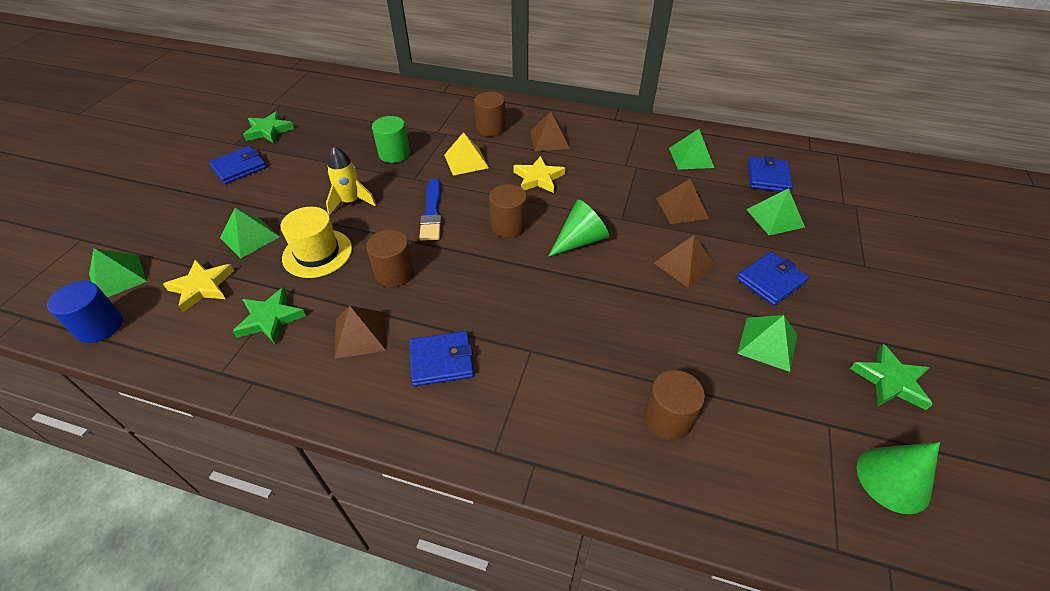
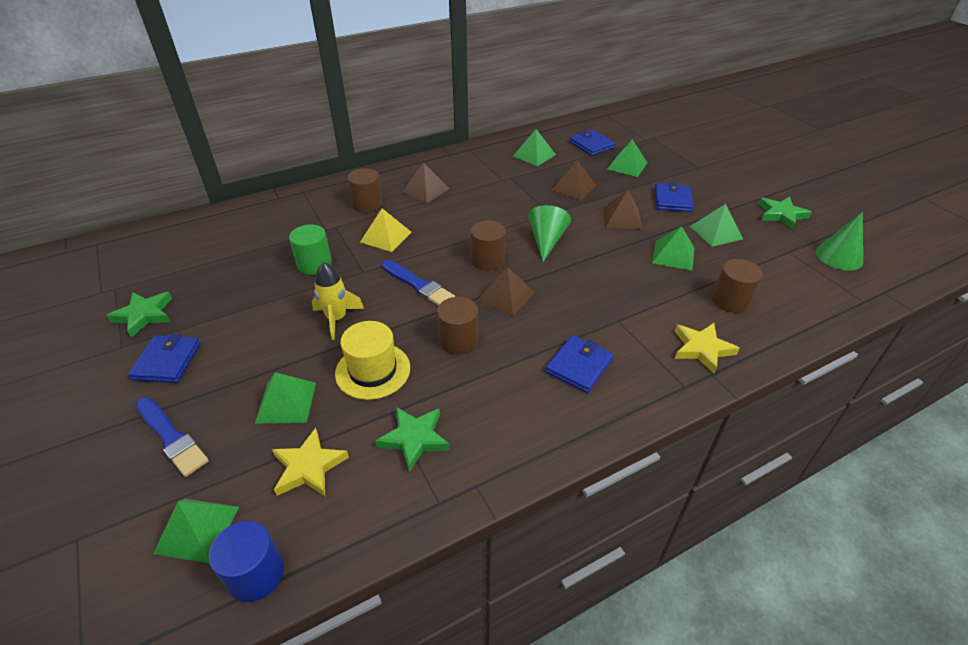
camera: 45 degrees left, 5 degrees down
(180, 215) = (171, 437): none -> blue brush
(360, 334) = (501, 394): brown pyramid -> brown pyramid (506, 296)
(538, 178) = (459, 219): yellow star -> yellow star (702, 349)
(680, 333) = (673, 255): none -> green pyramid

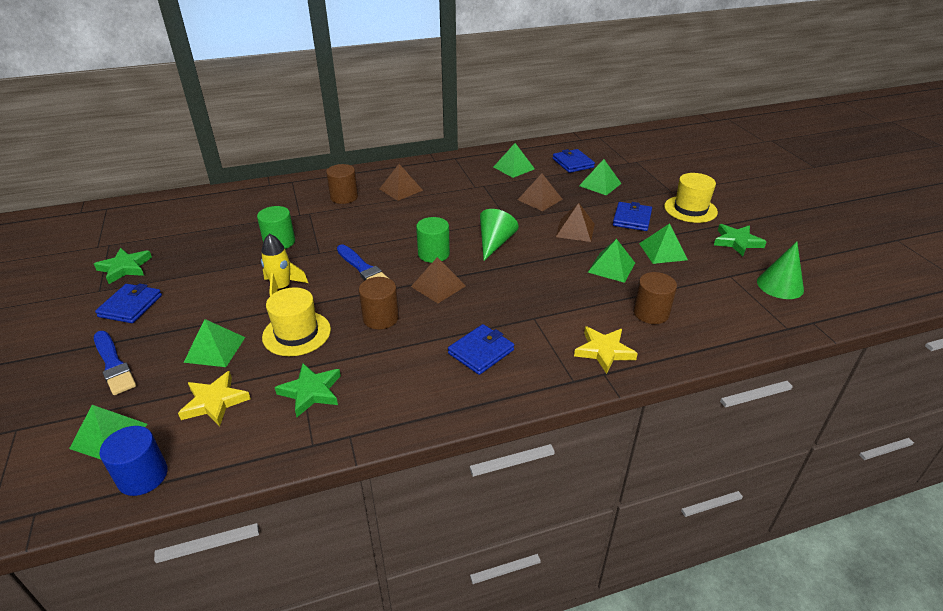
camera: 10 degrees right, 5 degrees down
(385, 237) = (350, 225): yellow pyramid -> none
(487, 260) = (433, 254): brown cylinder -> green cylinder
(724, 184) = (690, 209): none -> yellow hat

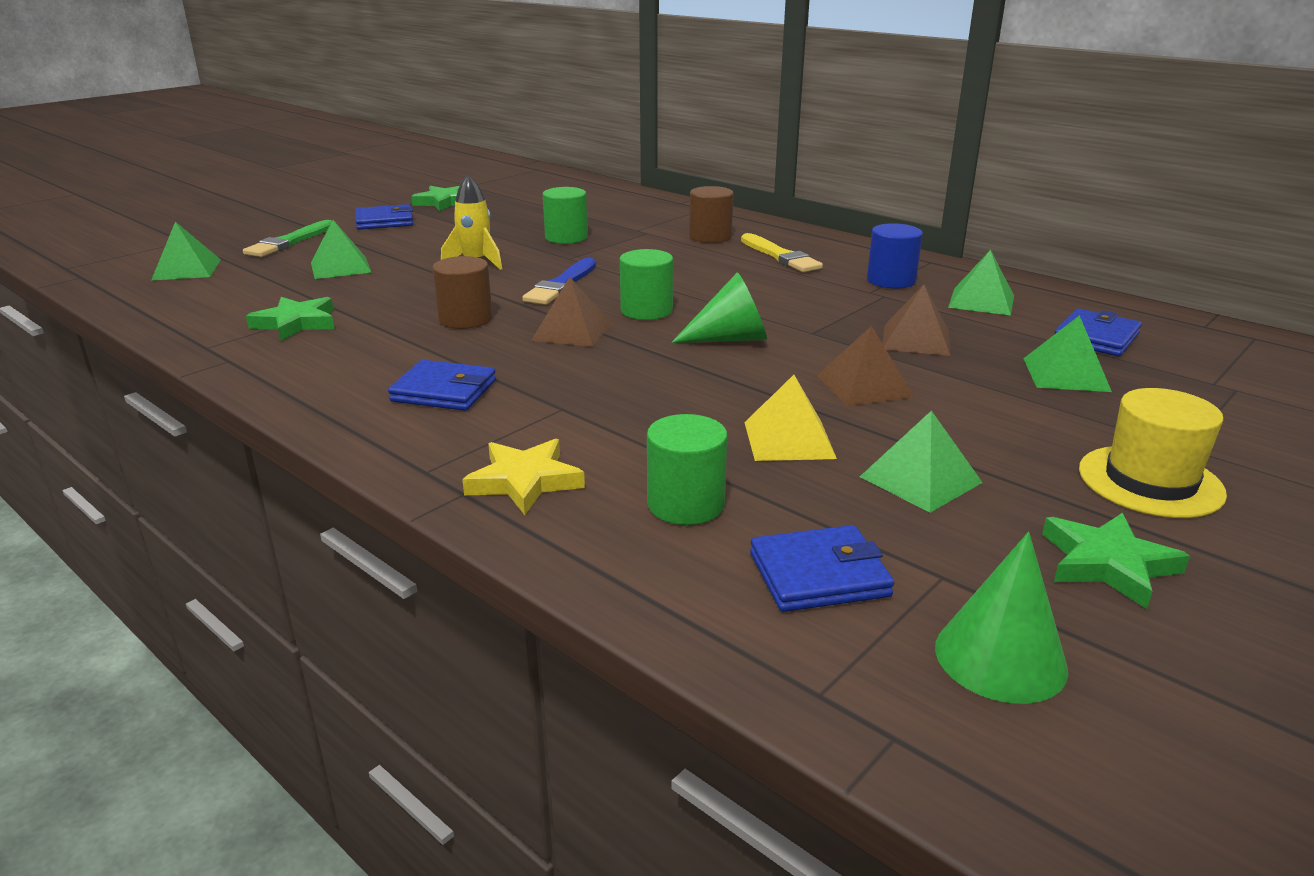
camera: 60 degrees right, 10 degrees down
(113, 364) = (290, 242): blue brush -> green brush
(143, 476) = (135, 295): blue cylinder -> blue cylinder (891, 280)
(215, 402) = (255, 290): yellow star -> none
(296, 333) = (397, 290): yellow hat -> none
(401, 189) = (780, 256): brown pyramid -> yellow brush
(611, 267) = (788, 440): green pyramid -> yellow pyramid
(632, 219) = (992, 427): blue wallet -> blue wallet (819, 575)
(651, 313) = (686, 504): brown cylinder -> green cylinder

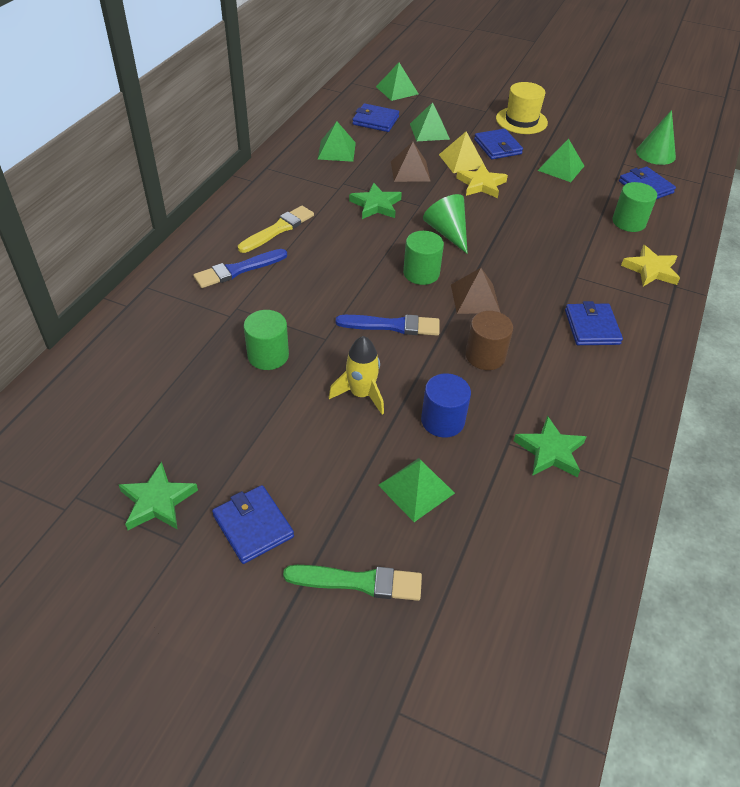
camera: 110 degrees left, 20 degrees up
(187, 269) = (484, 628): green pyramid -> green pyramid (397, 90)
(710, 237) = (238, 270): brown cylinder -> blue brush
(788, 440) = (553, 202): yellow pyramid -> yellow pyramid (462, 161)
(864, 386) = (481, 184): brown pyramid -> yellow star
(891, 280) = (313, 181): blue cylinder -> blue cylinder (442, 420)
(1011, 427) = (497, 147): none -> blue wallet
(1108, 564) = (587, 133): green star -> green star (376, 205)

